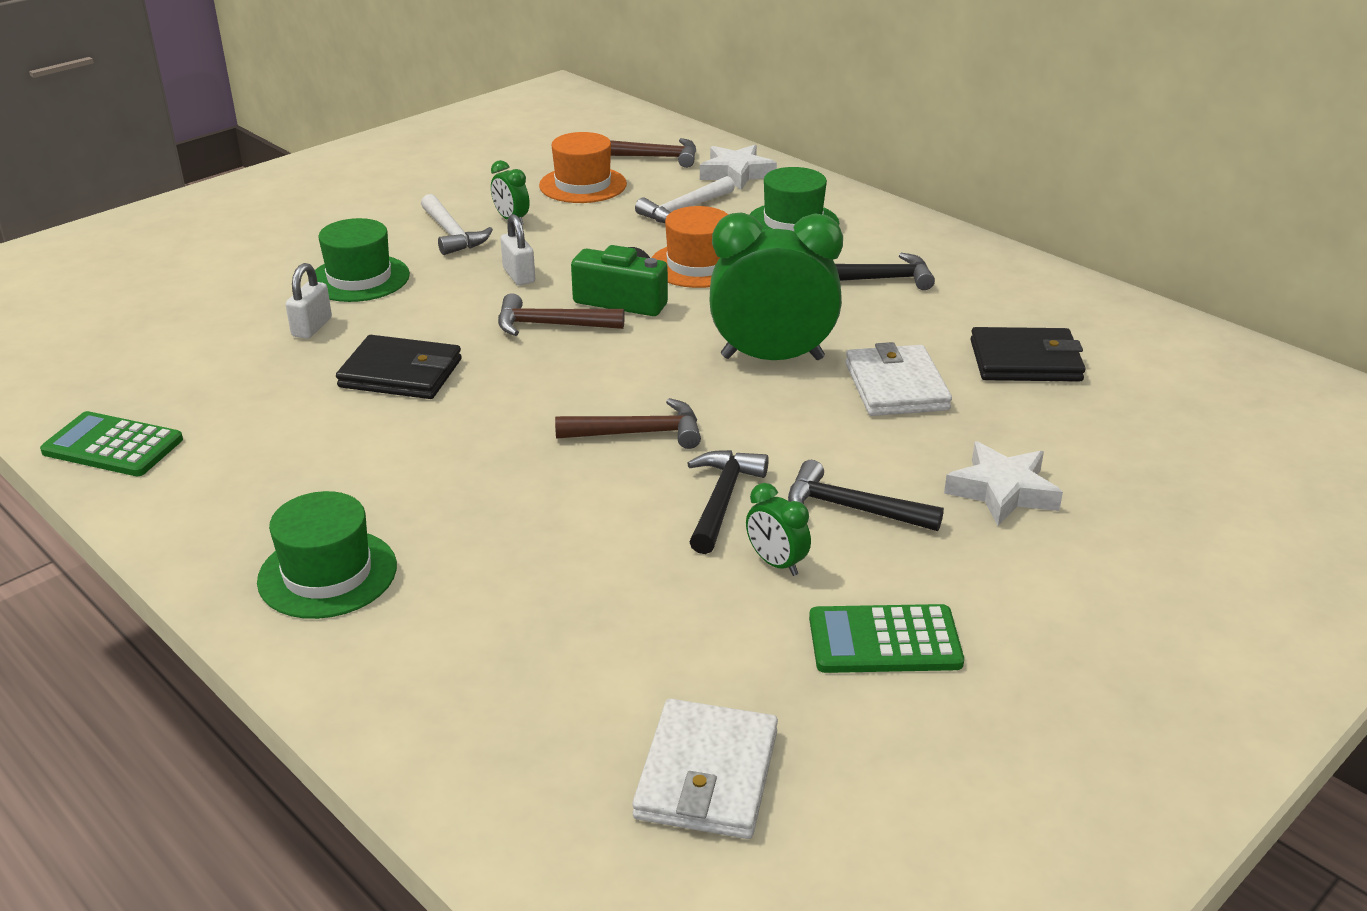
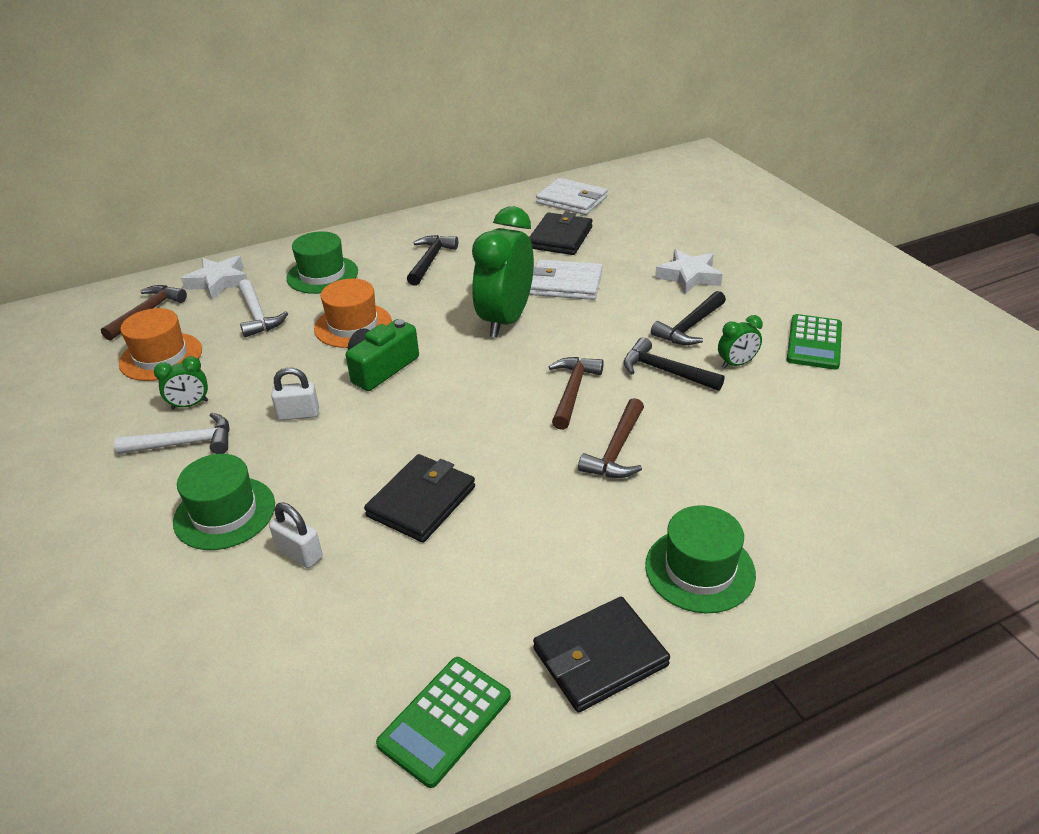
camera: 70 degrees left, 5 degrees up
(190, 521) = (600, 657): none -> black wallet
(551, 325) = (395, 409): brown hammer -> brown hammer (616, 450)
(706, 774) = (921, 423): white wallet -> white wallet (571, 200)

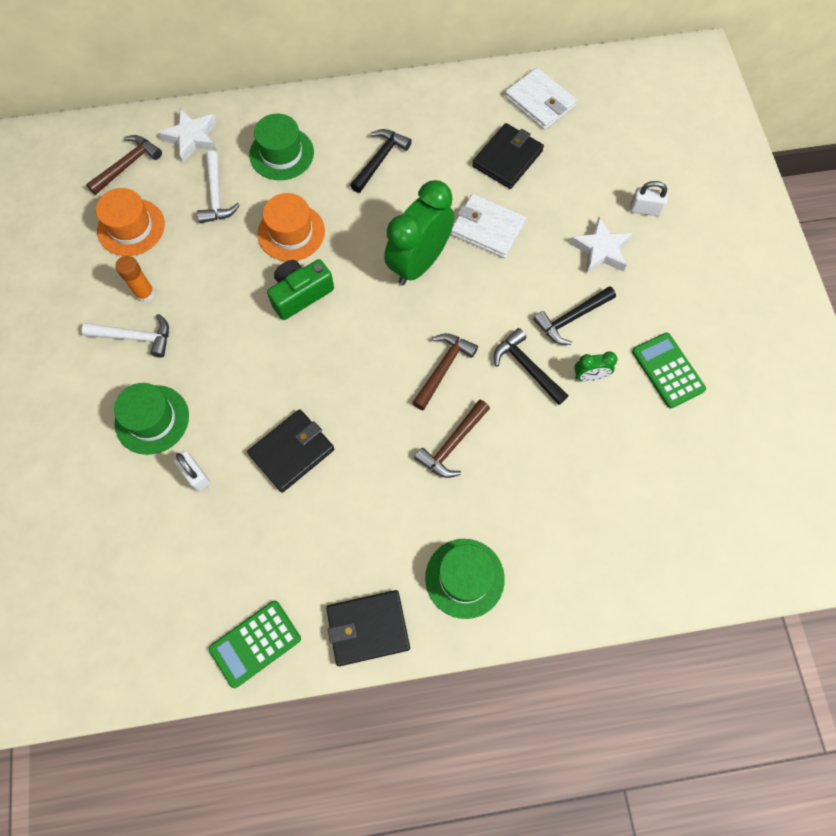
camera: 15 degrees right, 30 degrees up
(190, 405) = (145, 294): green clock -> orange glue stick
(298, 414) = (224, 330): white padlock -> white padlock (645, 209)
(814, 343) = (668, 370): green calculator -> green calculator turned 120 degrees clockwise

